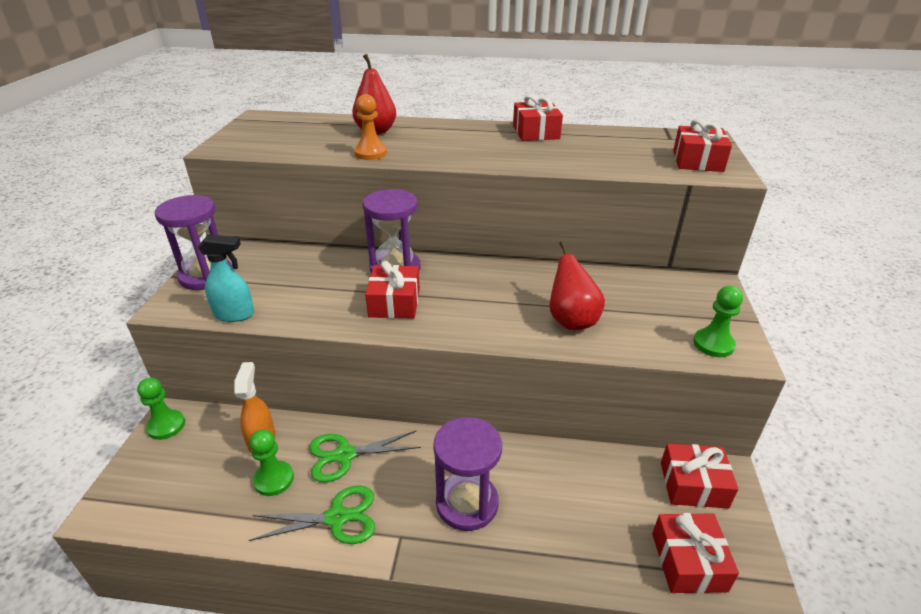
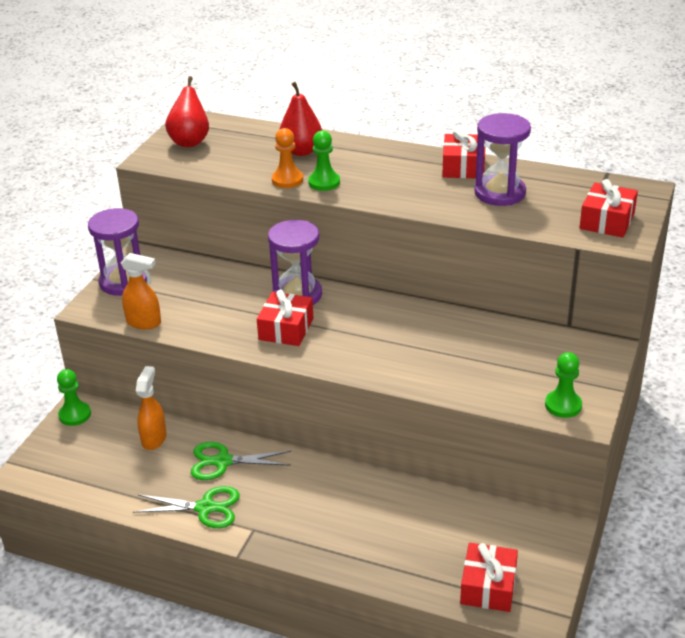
camera: 15 degrees right, 0 degrees up
(235, 314) = (144, 323): turquoise spray bottle -> orange spray bottle
(274, 479) = (159, 471): green pawn -> green pawn (324, 182)
(467, 503) = (317, 515): purple hourglass -> purple hourglass (499, 193)
(571, 320) = (442, 366): red pear -> red pear (190, 141)
(693, 485) = (527, 533): red gift -> none

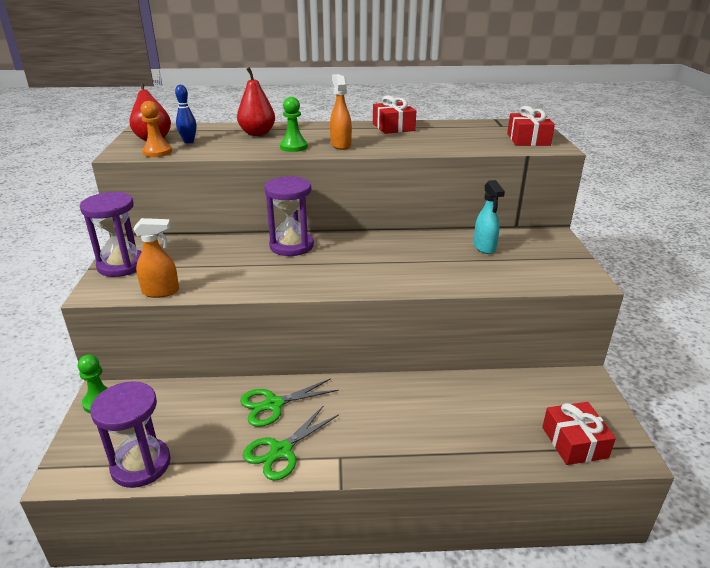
camera: 25 degrees left, 5 degrees down
(154, 438) = (194, 402): orange spray bottle -> orange spray bottle (340, 145)
(205, 508) = (281, 451): green scissors -> green scissors turned 150 degrees clockwise
(223, 152) = (189, 141): none -> blue bowling pin
(286, 329) = (300, 270): red gift -> none
(287, 180) = (261, 149): orange pawn -> orange pawn (157, 152)
(499, 193) = (436, 136): purple hourglass -> purple hourglass (141, 465)
(505, 346) = (484, 247): none -> turquoise spray bottle
(563, 405) = (564, 275): green pawn -> none

